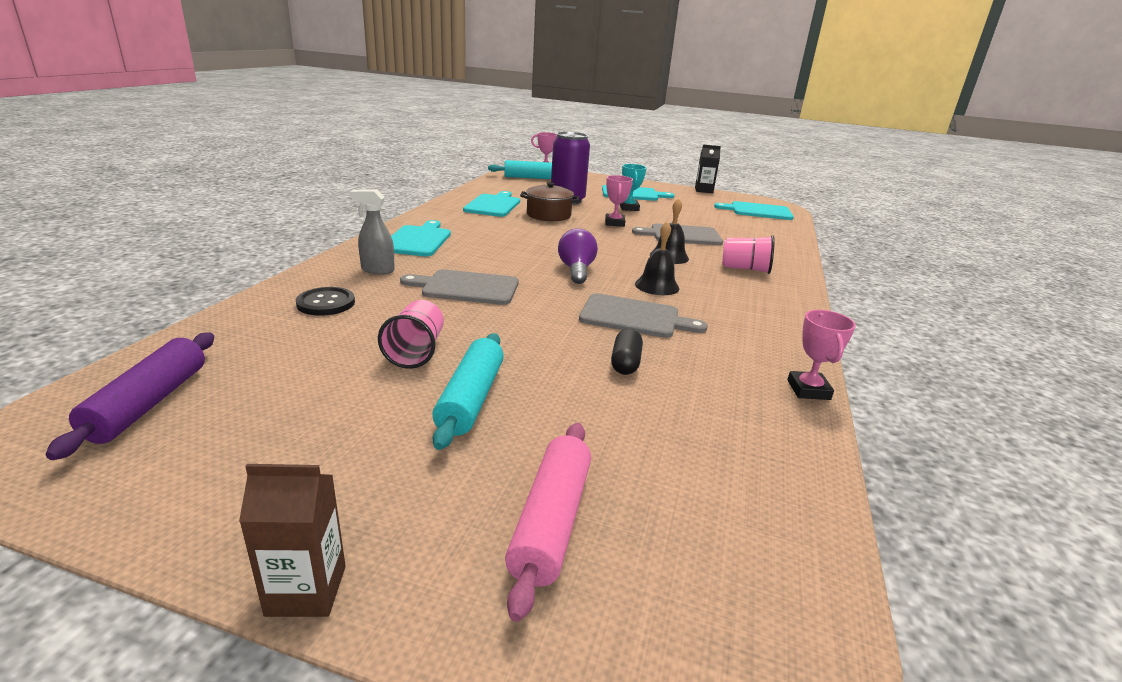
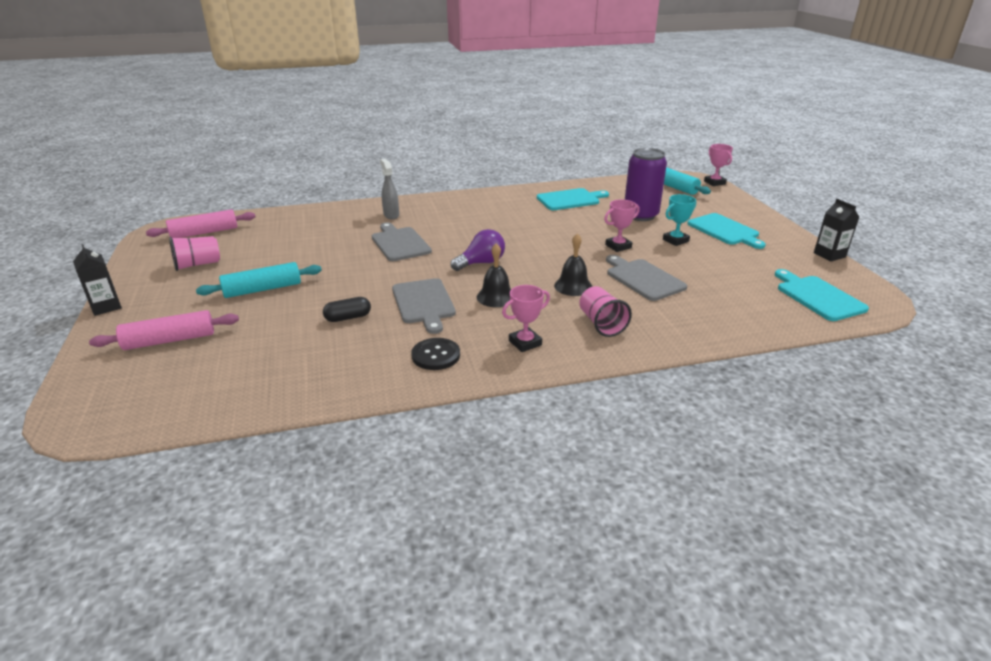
camera: 60 degrees right, 5 degrees up
(149, 403) = (204, 233): purple rolling pin -> pink rolling pin
(306, 590) = (106, 307): brown carton -> black carton
(326, 303) = (331, 222): black button -> black button (436, 355)
(416, 351) = (300, 260): pink cup -> pink cup (197, 265)
(418, 240) = (456, 206): turquoise cutting board -> none
(548, 215) = (586, 221): brown pot -> none
(808, 390) = (376, 391): pink trophy -> pink trophy (525, 343)

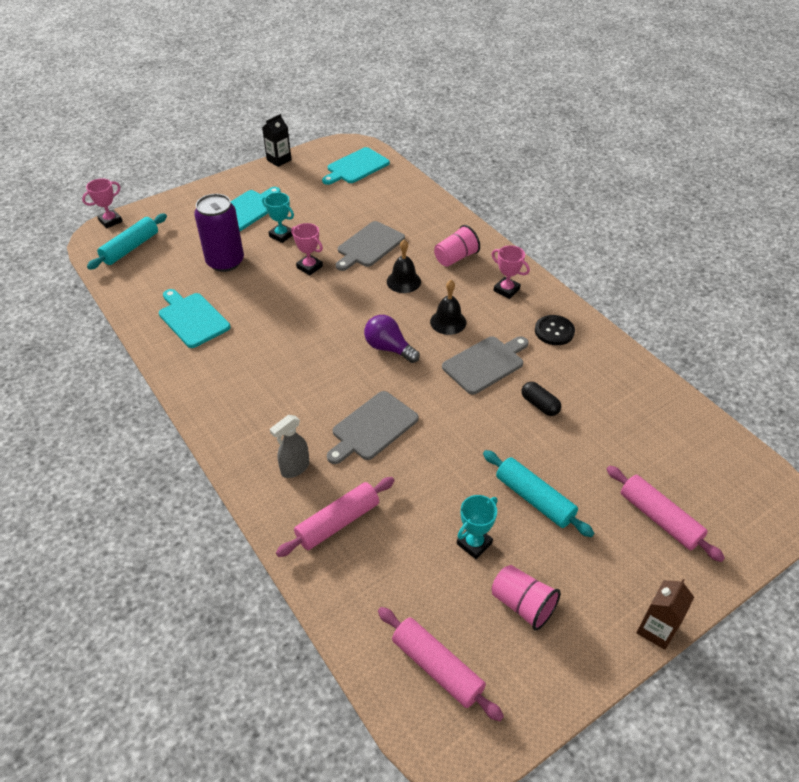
camera: 110 degrees left, 15 degrees up
(106, 307) = (656, 629): black carton -> brown carton
(260, 259) = (474, 543): none -> turquoise trophy
(333, 221) = (338, 522): none -> pink rolling pin

